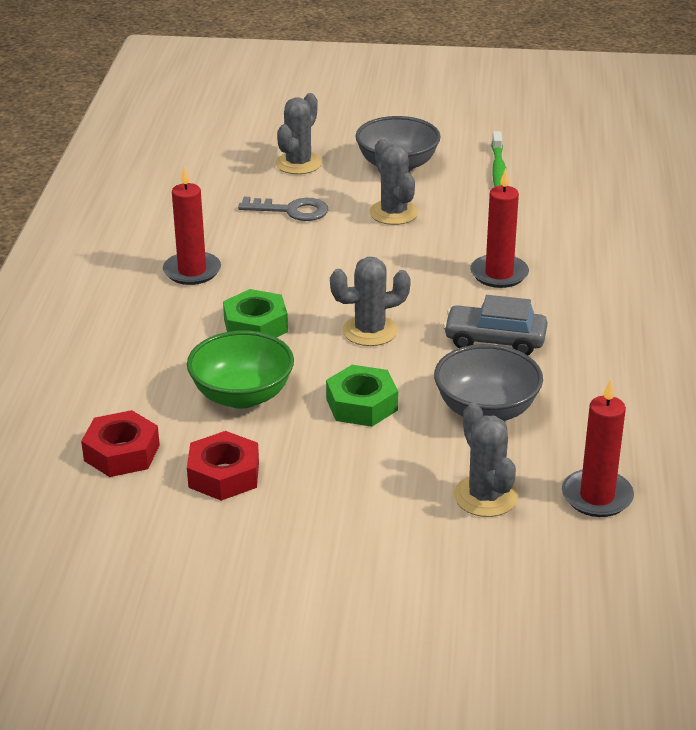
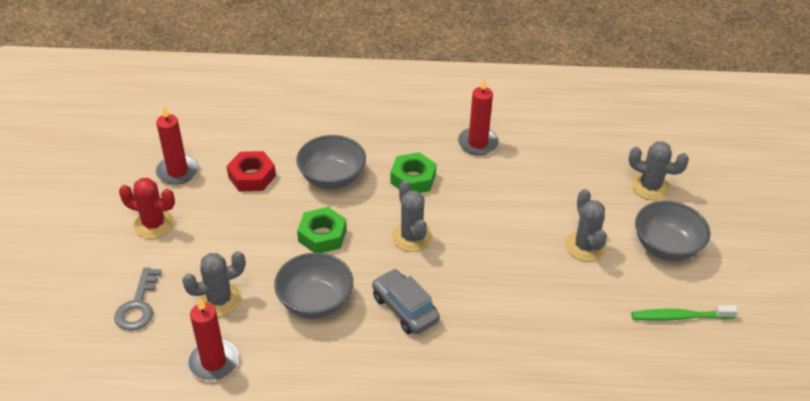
camera: 85 degrees right, 10 degrees up
(121, 453) = (275, 133): red nut -> none
(242, 395) = (332, 178): green bowl -> grey bowl
(291, 210) = (573, 187): grey key -> grey key (138, 305)
(323, 577) = (154, 224): none -> red cactus
(393, 213) = (585, 246): grey cactus -> grey cactus turned 75 degrees counterclockwise
(495, 340) = (405, 308): grey car -> grey car turned 45 degrees counterclockwise
(499, 274) = (501, 313): red candle -> red candle (177, 171)

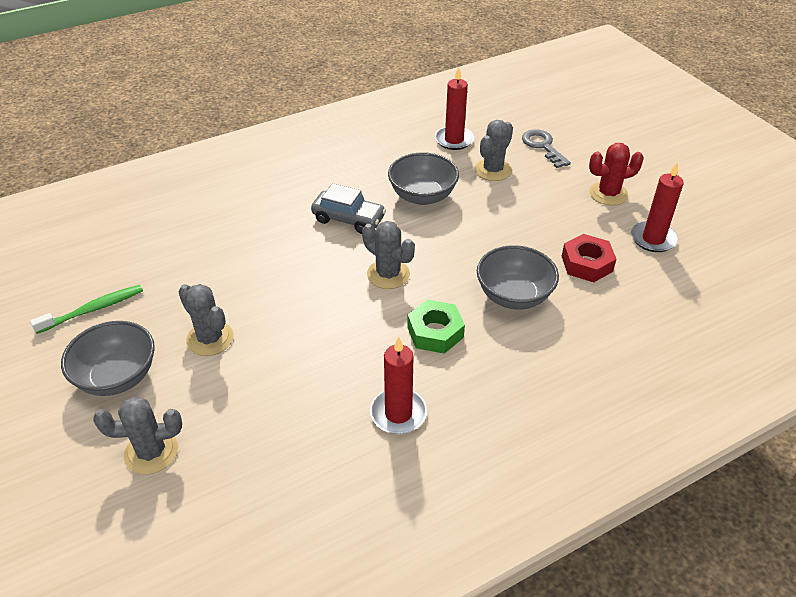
camera: 150 degrees right, 0 degrees up
(322, 235) = (467, 242): green nut -> none

